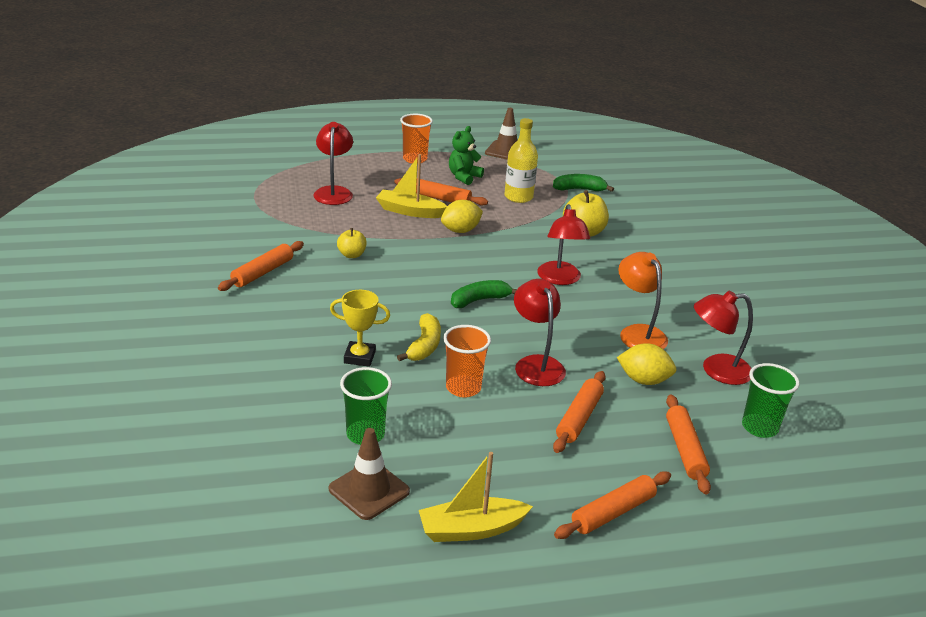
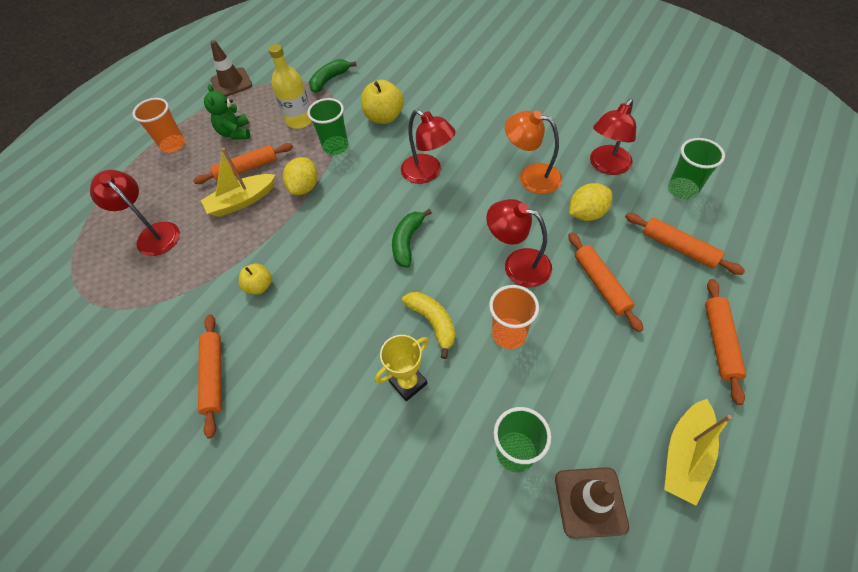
camera: 40 degrees left, 25 degrees up
(518, 225) = (335, 147): none -> green cup

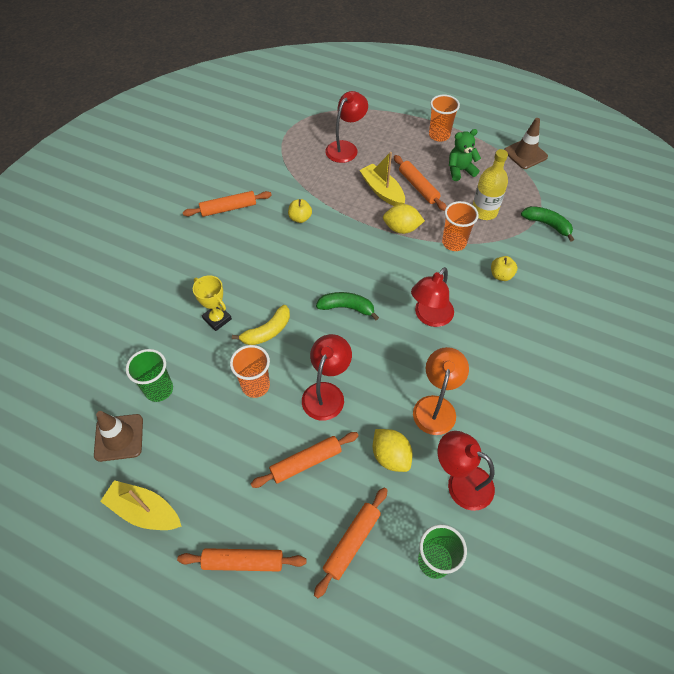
camera: 80 degrees right, 0 degrees up
(335, 147) = (454, 243): green cup -> orange cup
(384, 117) = (501, 275): yellow apple -> yellow apple, size x0.61

